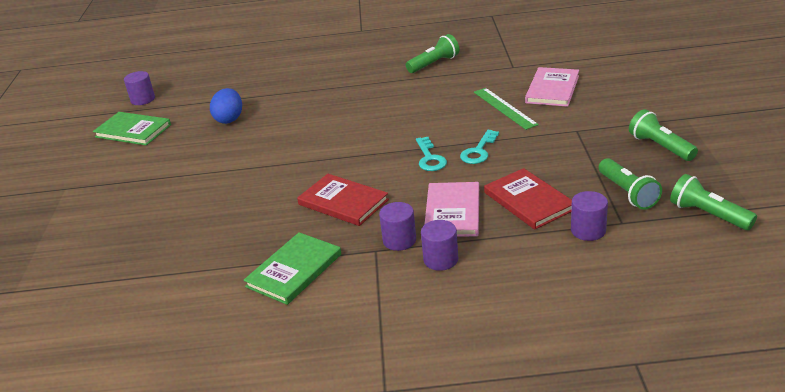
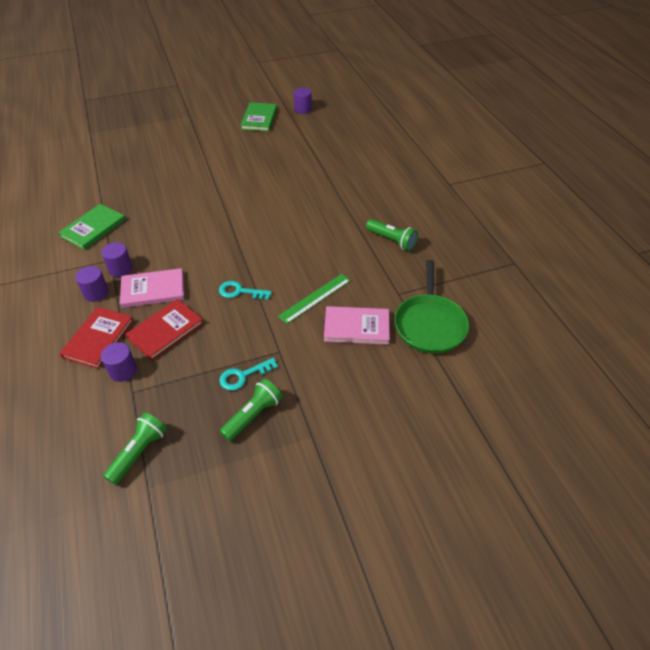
camera: 70 degrees right, 15 degrees up
(229, 119) = (279, 154): blue egg -> none
(294, 270) = (93, 228): green book -> green book turned 75 degrees counterclockwise
(343, 202) = (168, 233): red book -> red book (98, 339)
(430, 158) = (228, 265): turquoise key -> turquoise key (243, 376)
(557, 56) = (429, 324): none -> green pan
(627, 193) = (175, 393): green flashlight -> none

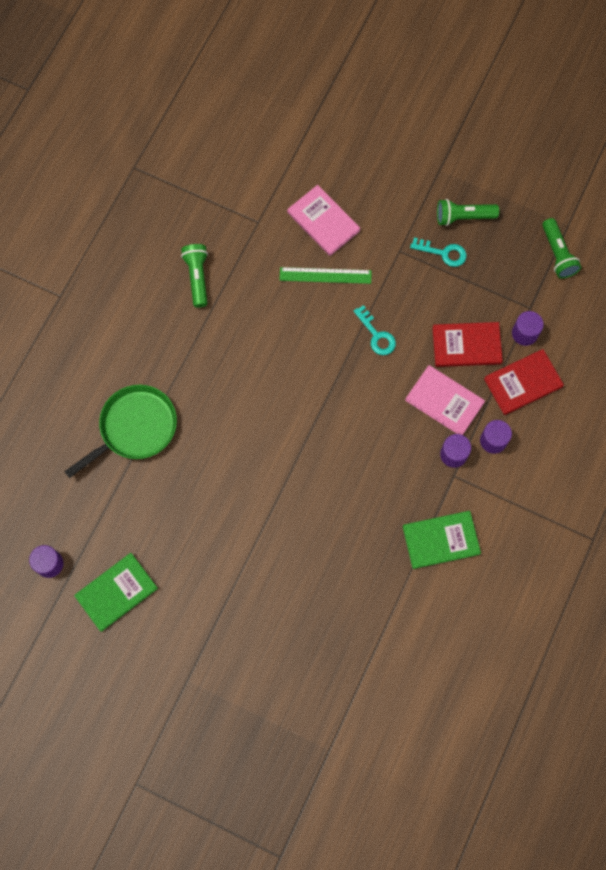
camera: 135 degrees left, 25 degrees up
(139, 452) = (557, 254): green flashlight -> green flashlight turned 90 degrees counterclockwise
(429, 324) = (269, 177): green pan -> green pan (135, 428)

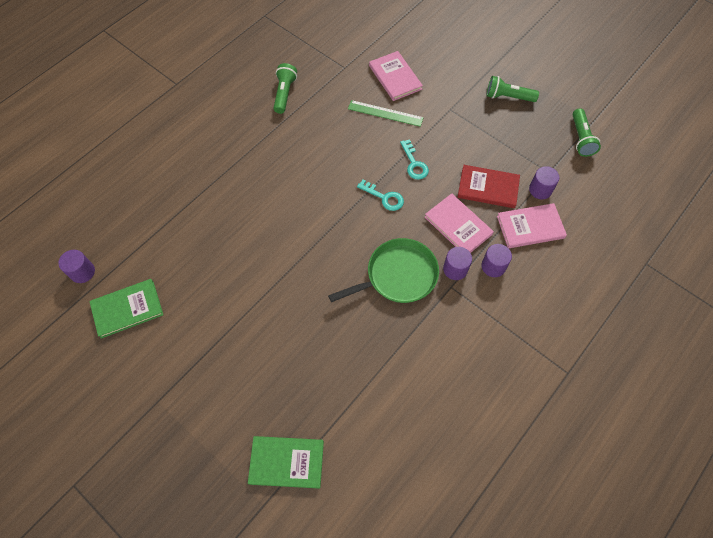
camera: 15 degrees right, 10 degrees down
(135, 428) = (195, 186): green pan -> green pan (398, 276)
(441, 540) = (425, 337): green book -> green book (286, 462)
(443, 253) = (485, 118): turquoise key -> turquoise key (384, 197)
(523, 383) = (530, 227): red book -> pink book

